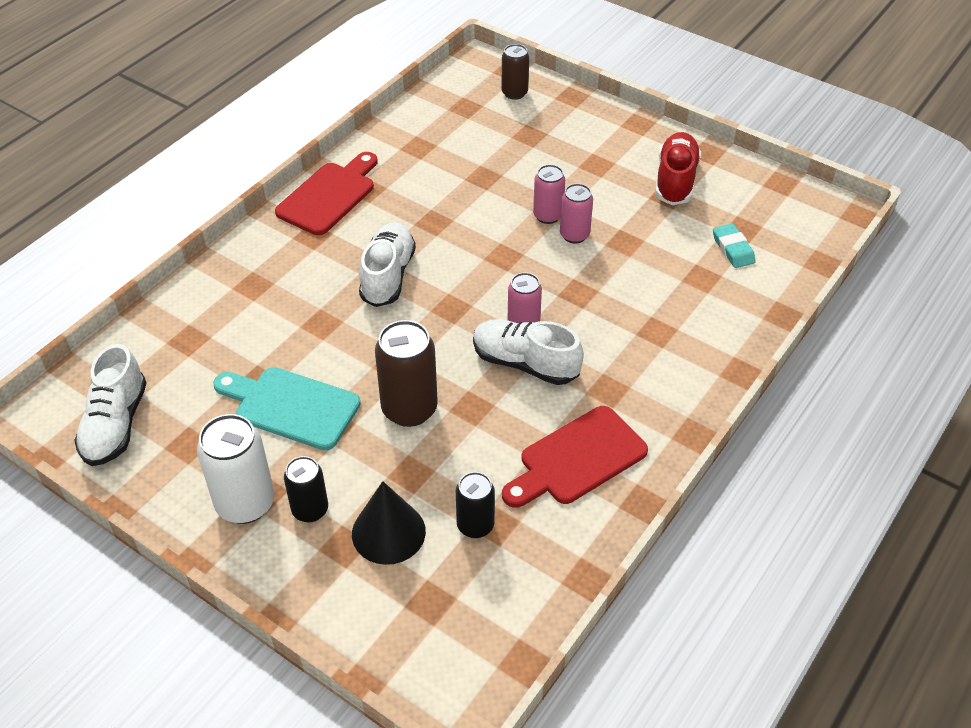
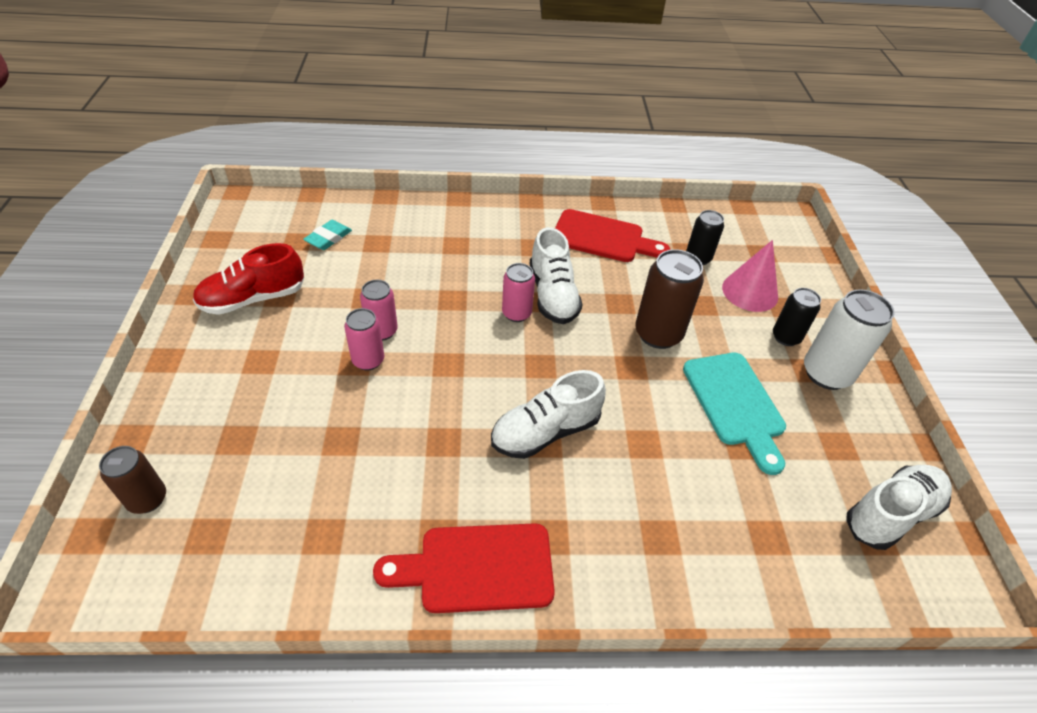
camera: 130 degrees left, 0 degrees up
(388, 532) = (750, 292): black cone -> pink cone

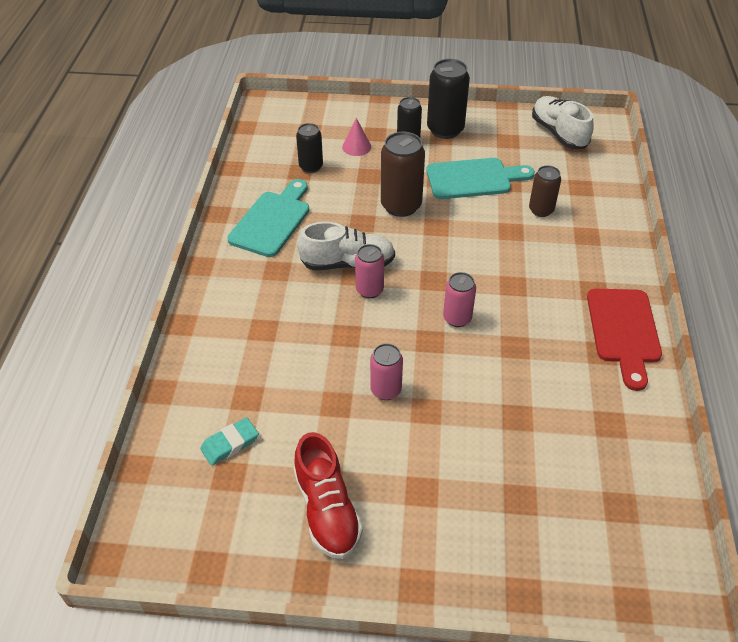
camera: 80 degrees left, 0 degrees up
(147, 499) = (591, 562): brown can -> brown can (541, 210)
(328, 238) = (230, 444): turquoise eraser -> turquoise eraser turned 75 degrees counterclockwise
(368, 360) = (424, 400): pink can -> pink can (457, 318)
(545, 431) = (503, 283): white shoe -> none
(603, 238) = (272, 221): red cutting board -> turquoise cutting board
(750, 292) = (356, 147): pink cone -> pink cone, size x0.63
(826, 374) = (445, 130): white can -> black can

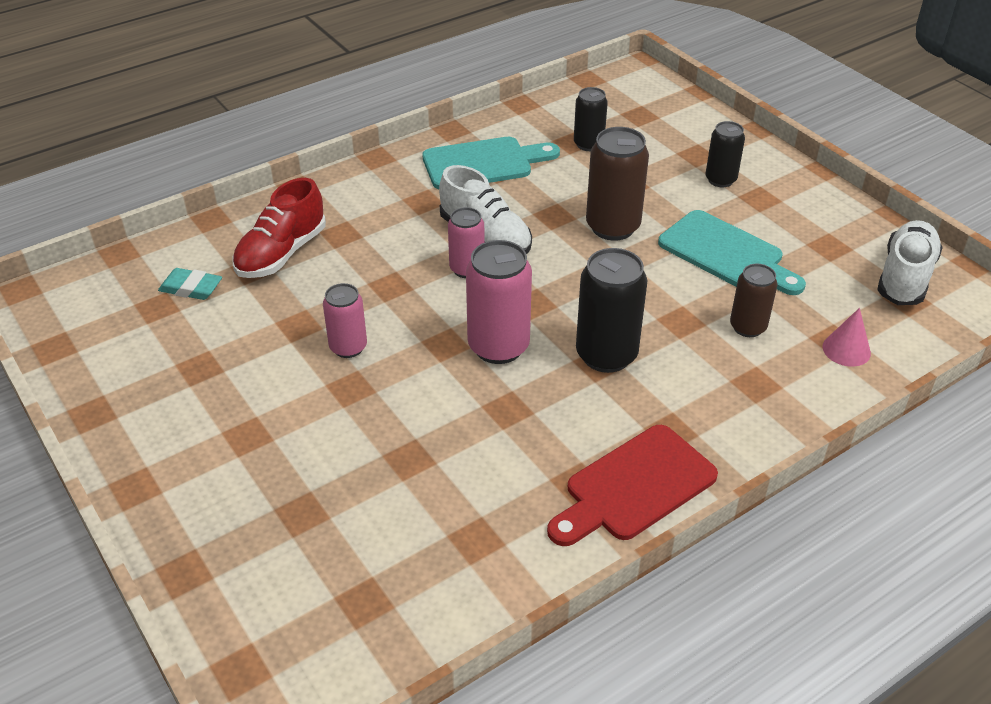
camera: 50 degrees right, 5 degrees down
(327, 509) = (171, 384): red shoe -> red shoe (281, 253)
(356, 147) = (659, 154): pink cone -> pink cone (846, 349)
(445, 130) = (776, 195): black can -> black can (606, 355)
(457, 318) = (498, 347): pink can -> pink can, size x1.63

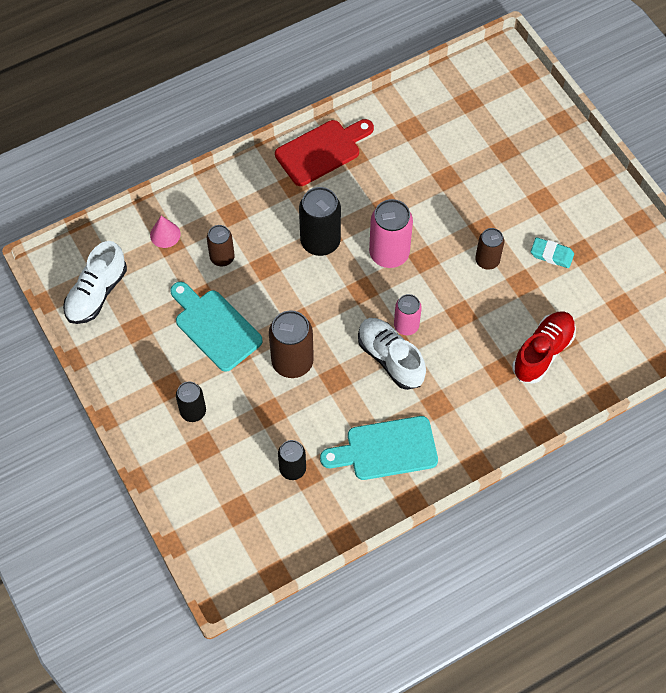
camera: 175 degrees left, 20 degrees up
(191, 288) = (602, 322): turquoise eraser -> turquoise eraser (551, 254)
(348, 347) = (487, 261): pink can -> brown can

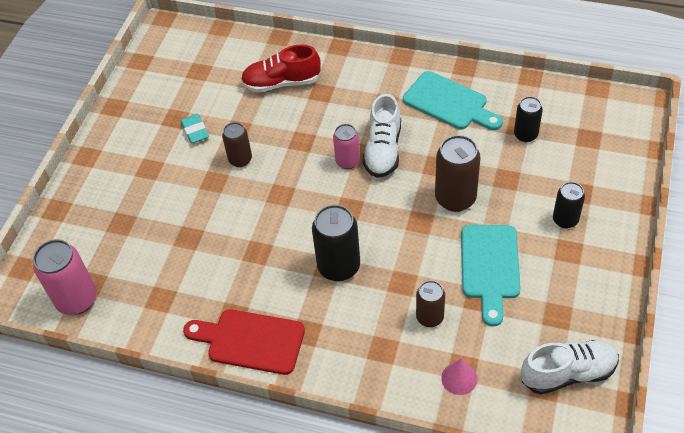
camera: 130 degrees left, 10 degrees down
(389, 254) = (299, 217): pink can -> pink can (77, 300)

